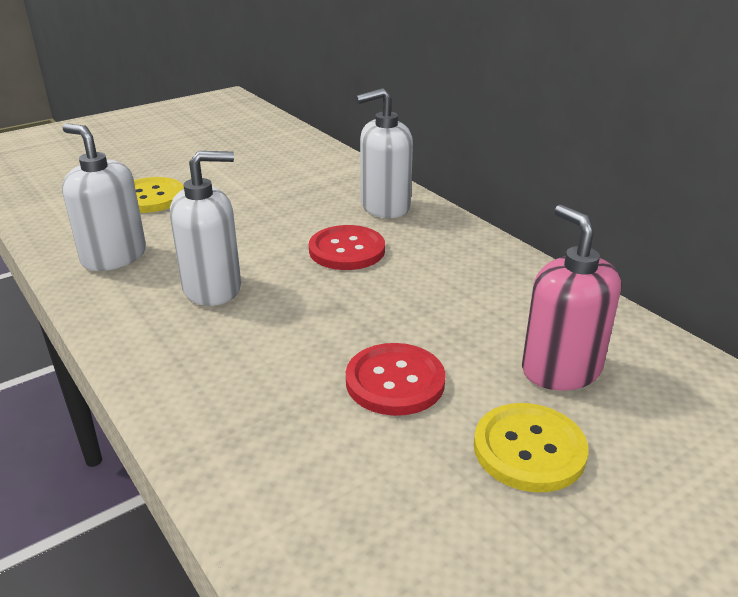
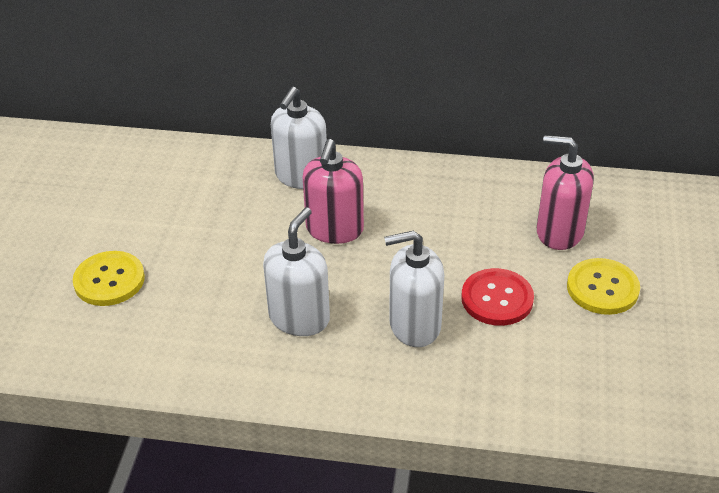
camera: 45 degrees left, 10 degrees up
(114, 256) = (184, 345): white soap dispenser -> white soap dispenser (414, 325)
(347, 250) = (334, 229): red button -> pink soap dispenser

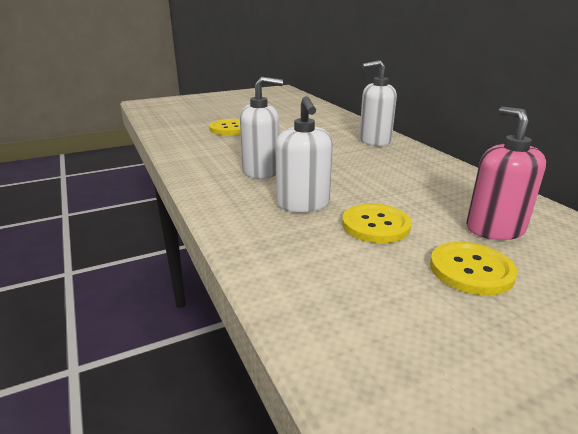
camera: 55 degrees right, 15 degrees down
(334, 229) = (348, 159): pink soap dispenser -> none
(414, 325) = (303, 204): white soap dispenser -> white soap dispenser turned 150 degrees counterclockwise
(497, 299) = (375, 225): red button -> yellow button

